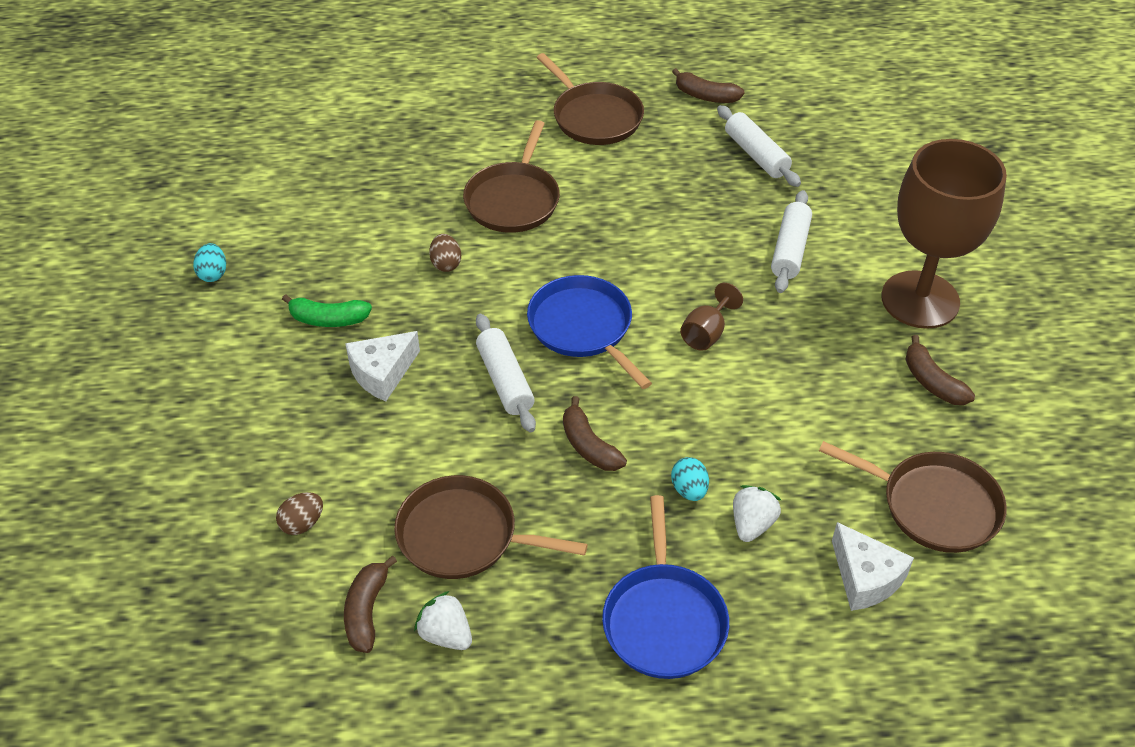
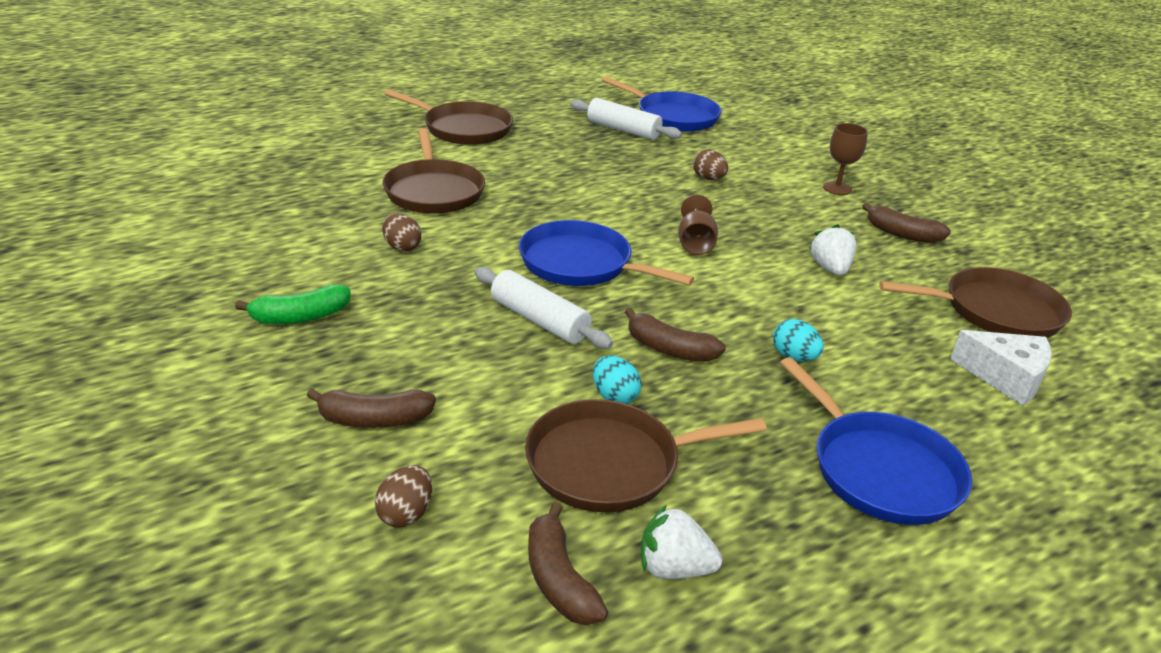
camera: 30 degrees left, 15 degrees down
(213, 274) = (124, 309): turquoise egg -> turquoise egg (614, 396)
(382, 373) = (399, 346): white cheese -> none
(705, 96) = (548, 104): brown banana -> brown banana (374, 420)
(752, 524) = (874, 367): white strawberry -> white strawberry (830, 269)
(790, 250) = (708, 179): white rolling pin -> brown egg
(827, 146) = (673, 117): none -> blue pan
(920, 300) = (837, 188): brown goblet -> brown goblet, size x0.40

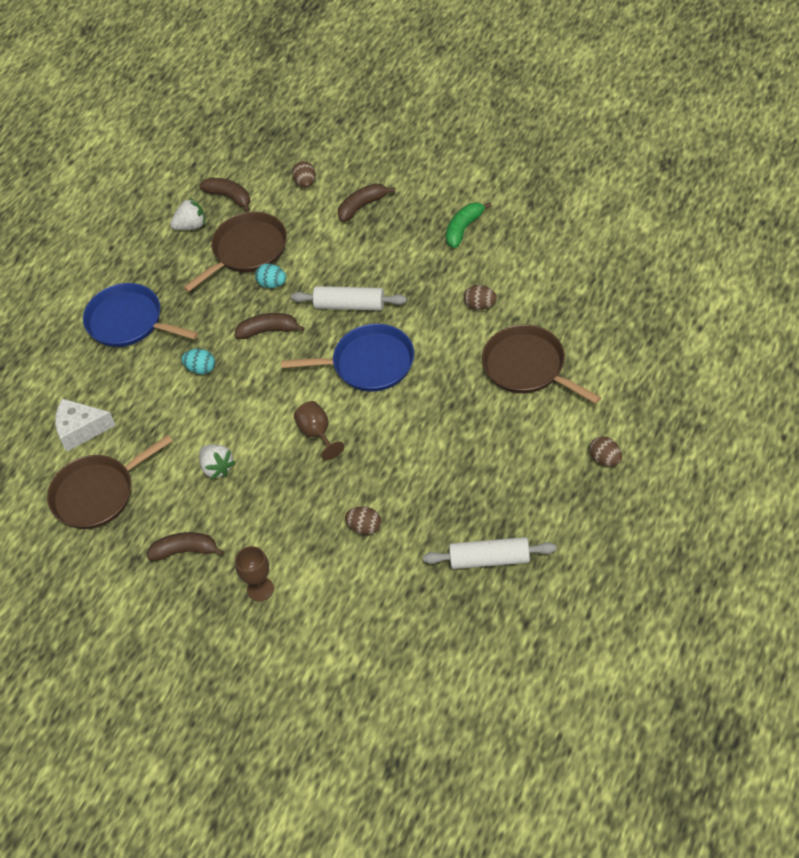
camera: 155 degrees right, 20 degrees up
(463, 129) = (605, 459): brown pan -> brown egg
(673, 117) = (471, 622): blue pan -> none

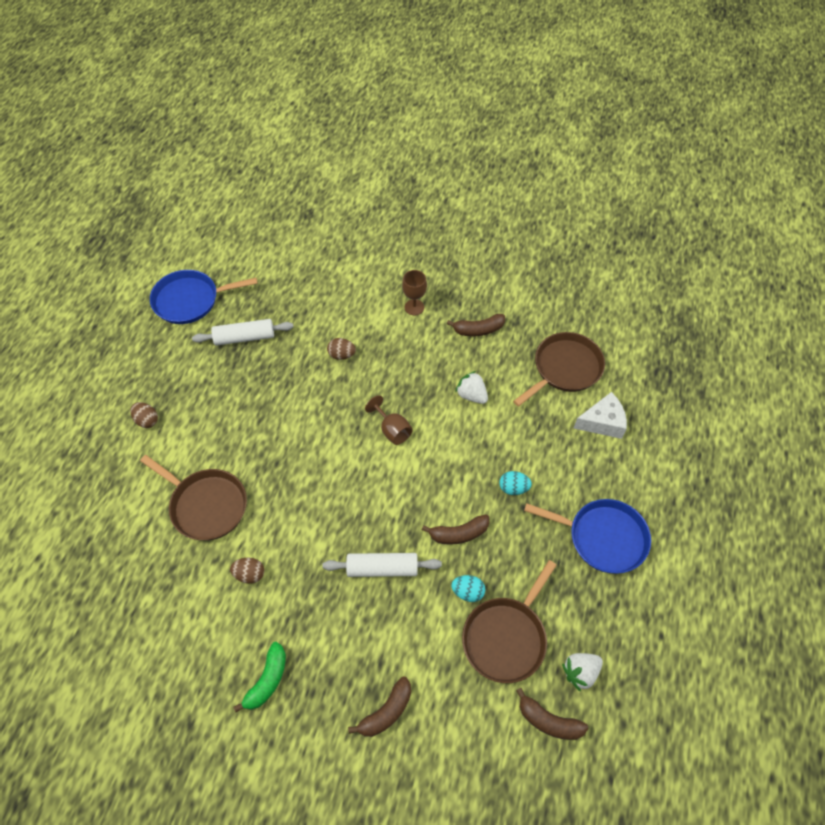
camera: 165 degrees right, 5 degrees up
(305, 183) = (461, 749): brown egg -> none
(368, 363) = (355, 501): blue pan -> blue pan (190, 300)

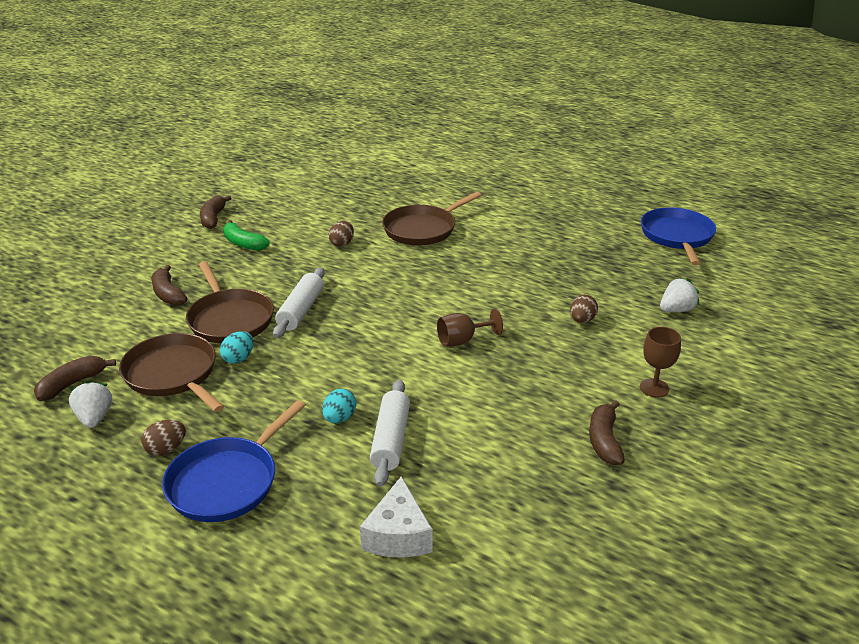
camera: 105 degrees right, 25 degrees down
(147, 420) = (526, 208): brown egg -> brown egg (166, 449)
(244, 337) = (619, 262): white rolling pin -> white rolling pin (390, 440)
(458, 534) = (307, 365): brown banana -> brown banana (213, 218)
(471, 395) = (491, 411): white strawberry -> white strawberry (676, 310)
(564, 369) = (510, 518): brown pan -> brown pan (229, 319)

